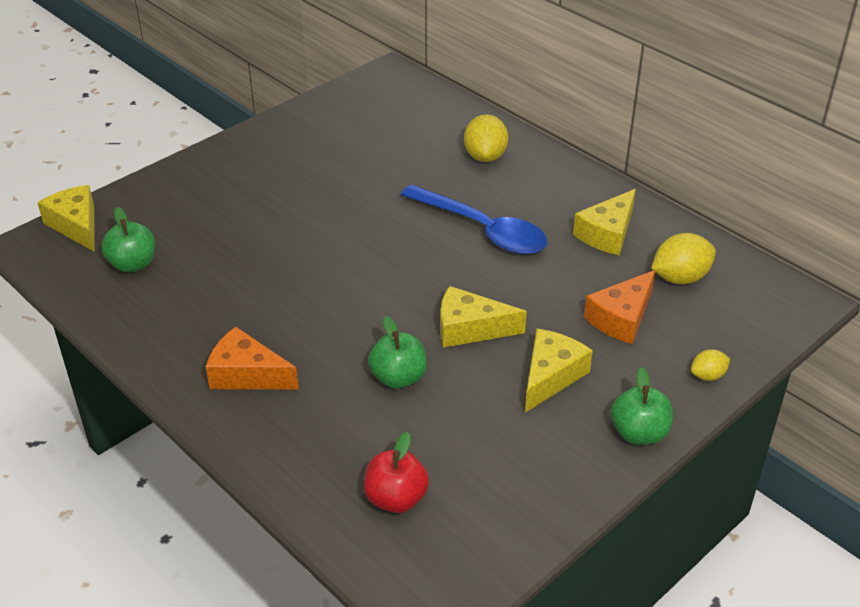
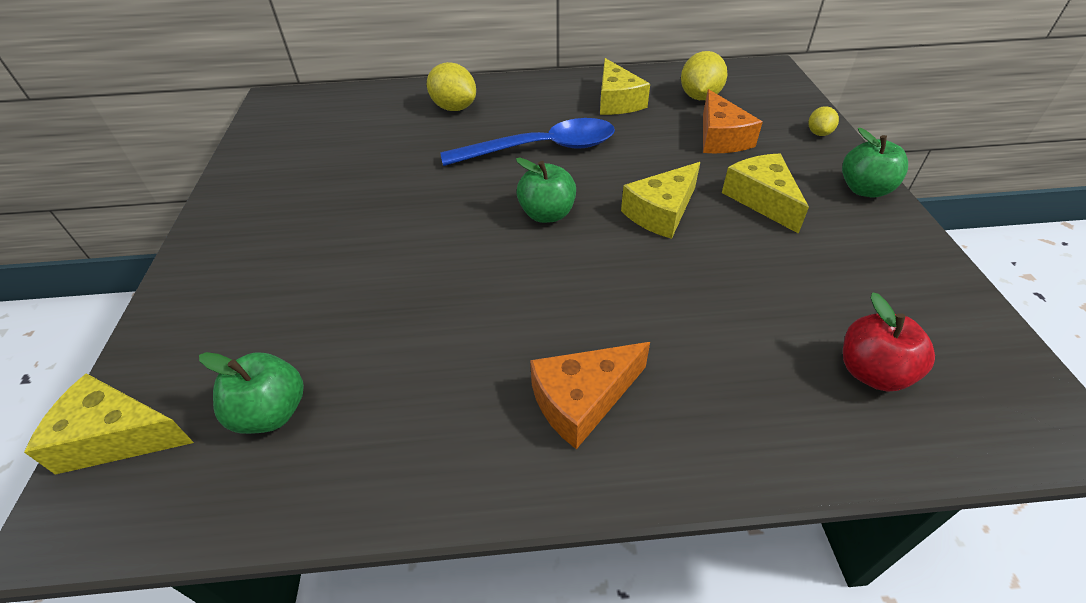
camera: 50 degrees left, 5 degrees up
(398, 378) = (690, 285): green apple -> green apple (547, 214)

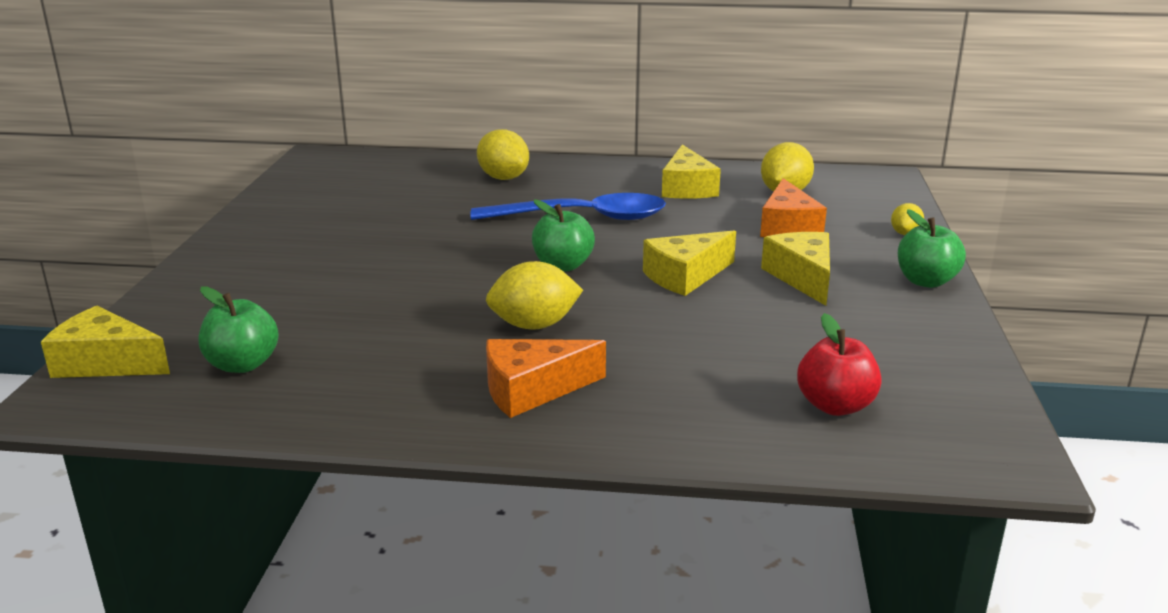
camera: 10 degrees right, 20 degrees down
(550, 302) = (534, 325): none -> yellow lemon

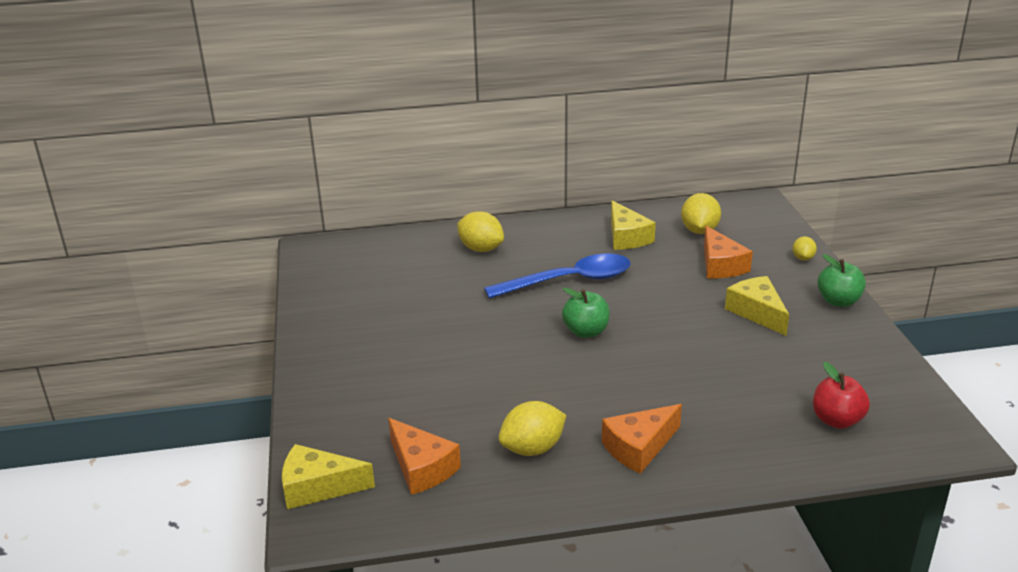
camera: 15 degrees left, 5 degrees up
(242, 364) = (421, 468): green apple -> orange cheese
(534, 325) = (603, 391): yellow lemon -> yellow lemon (532, 448)
(685, 276) = (678, 326): yellow cheese -> none

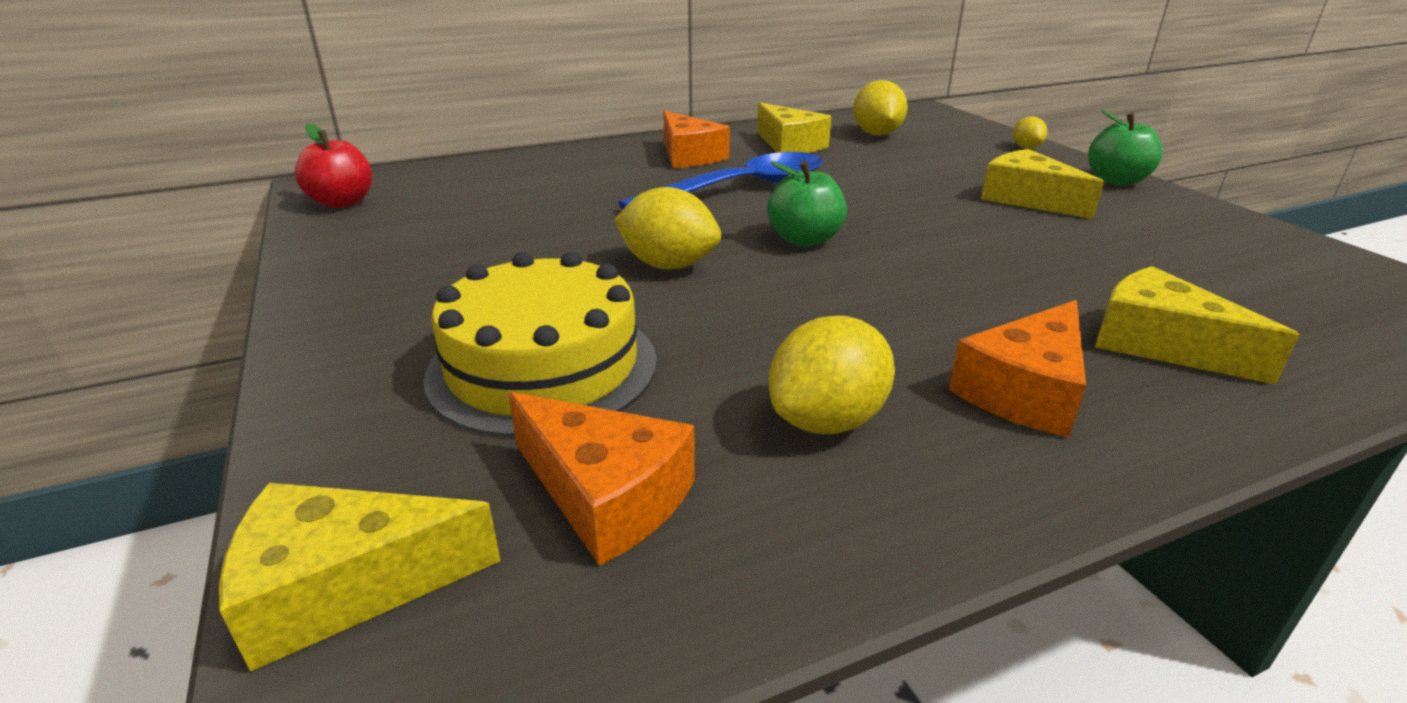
camera: 15 degrees left, 0 degrees up
(411, 401) = (543, 366): none -> yellow cake
(481, 249) = (594, 168): yellow lemon -> yellow lemon (668, 265)
(720, 265) = (933, 160): orange cheese -> orange cheese (689, 156)
(736, 432) = (1161, 344): none -> yellow cheese
(837, 420) = (1290, 309): red apple -> red apple (342, 202)

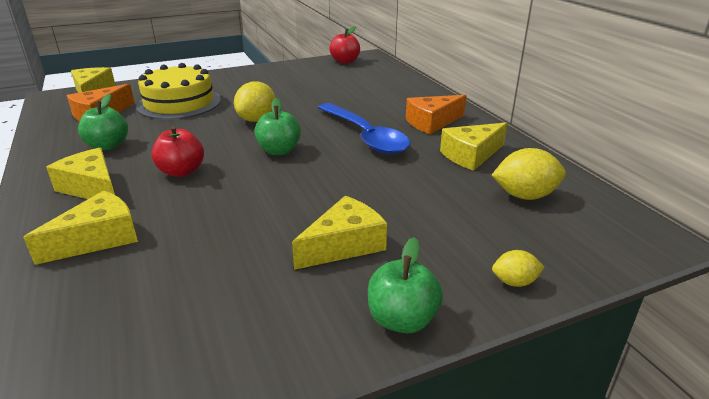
camera: 90 degrees right, 0 degrees up
(827, 420) = (108, 146): yellow lemon -> green apple
(912, 309) = (181, 171): none -> red apple
(1025, 391) = (92, 188): orange cheese -> yellow cheese

